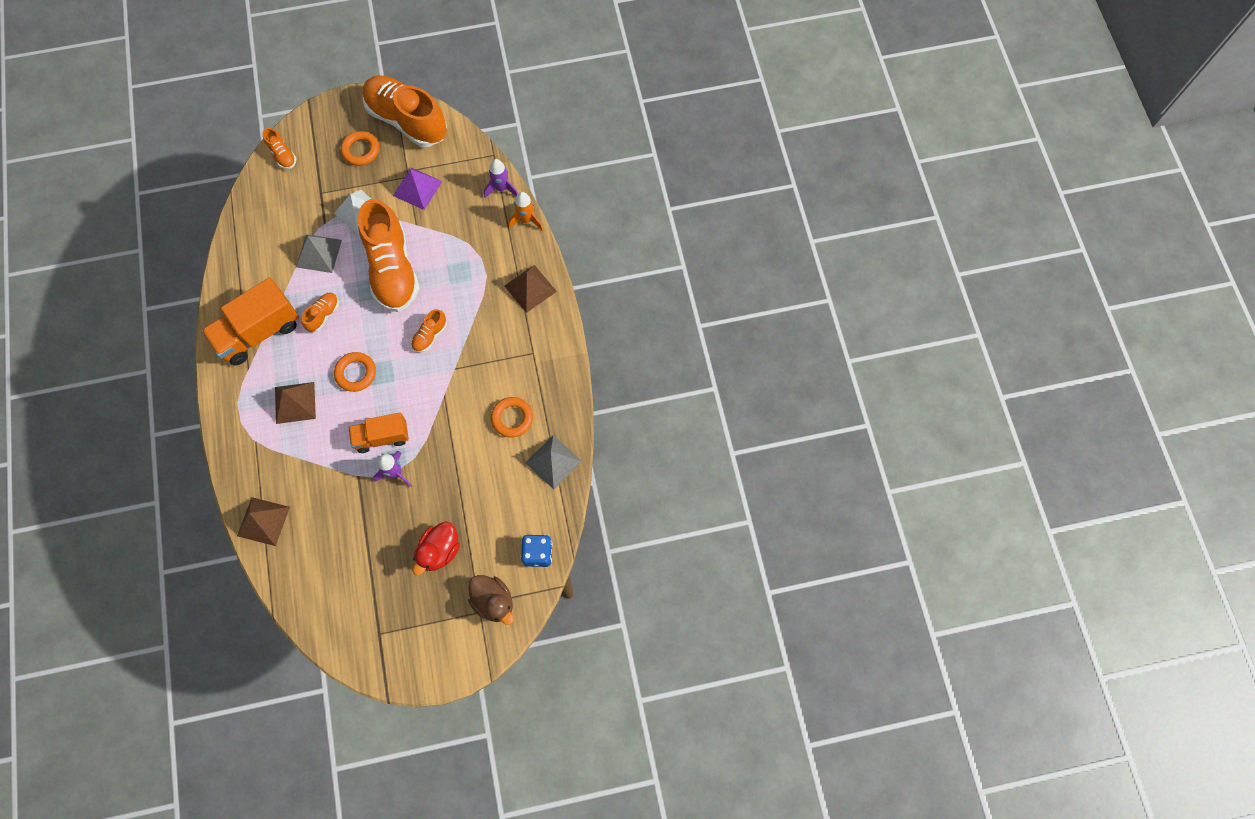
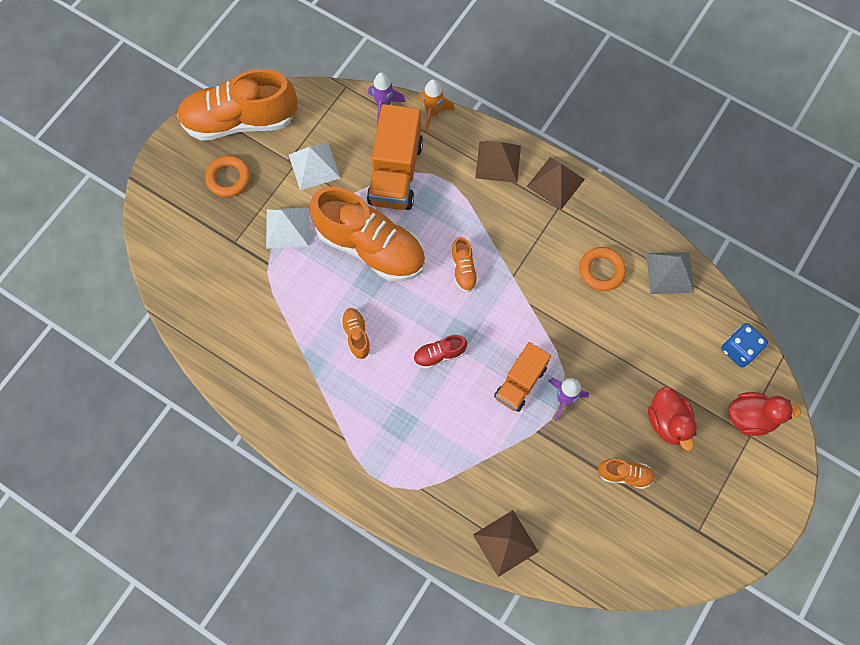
camera: 45 degrees left, 0 degrees up
(259, 332) = (318, 401): orange truck -> orange truck (396, 173)
(282, 155) = (163, 242): orange shoe -> orange shoe (625, 475)
(295, 402) = (417, 426): brown pyramid -> brown pyramid (555, 182)
(318, 253) = (292, 291): grey pyramid -> none
(356, 373) = (439, 355): orange ring -> red shoe
(417, 188) = (314, 166): purple pyramid -> white pyramid
(493, 601) = (751, 417): brown duck -> red duck

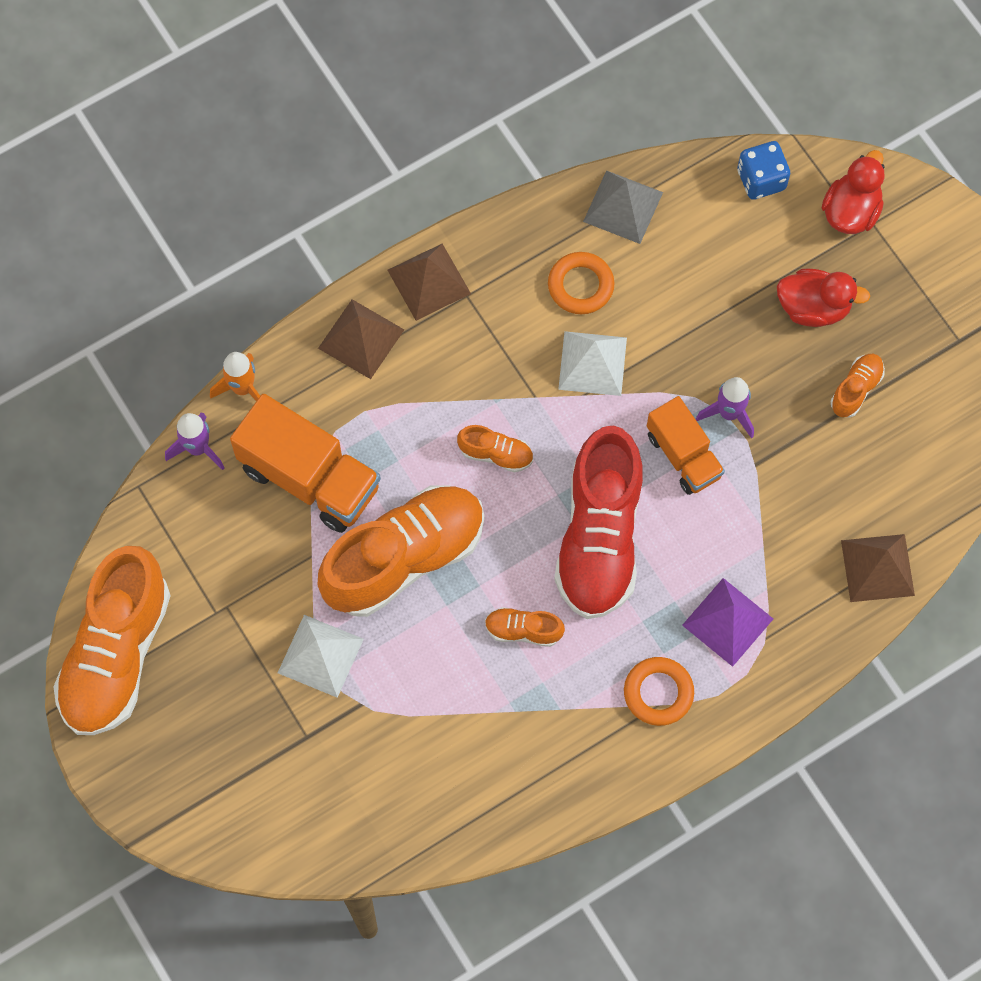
camera: 65 degrees left, 0 degrees up
(228, 178) = (202, 706): orange ring -> orange ring (658, 693)
(314, 166) = (243, 581): white pyramid -> white pyramid (592, 363)
(421, 459) = (728, 621): none -> purple pyramid
(439, 355) = (599, 537): red shoe -> red shoe, size x2.35

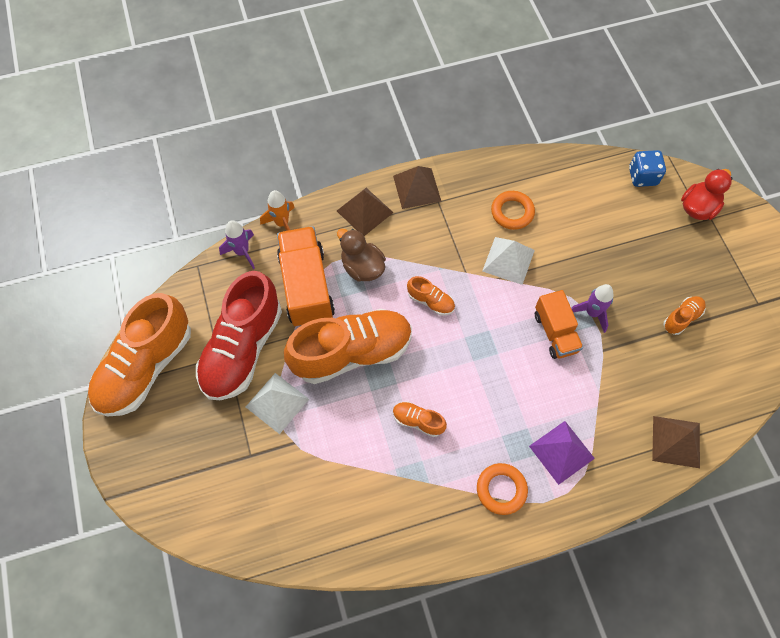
camera: 15 degrees right, 5 degrees down
(310, 477) = (306, 287): orange truck -> orange truck turned 150 degrees counterclockwise
(383, 427) = (362, 267): none -> brown duck
(599, 537) = (486, 372): red shoe -> red shoe (243, 349)
(623, 207) = (550, 173): grey pyramid -> none
(813, 307) = (662, 260): red duck -> none

